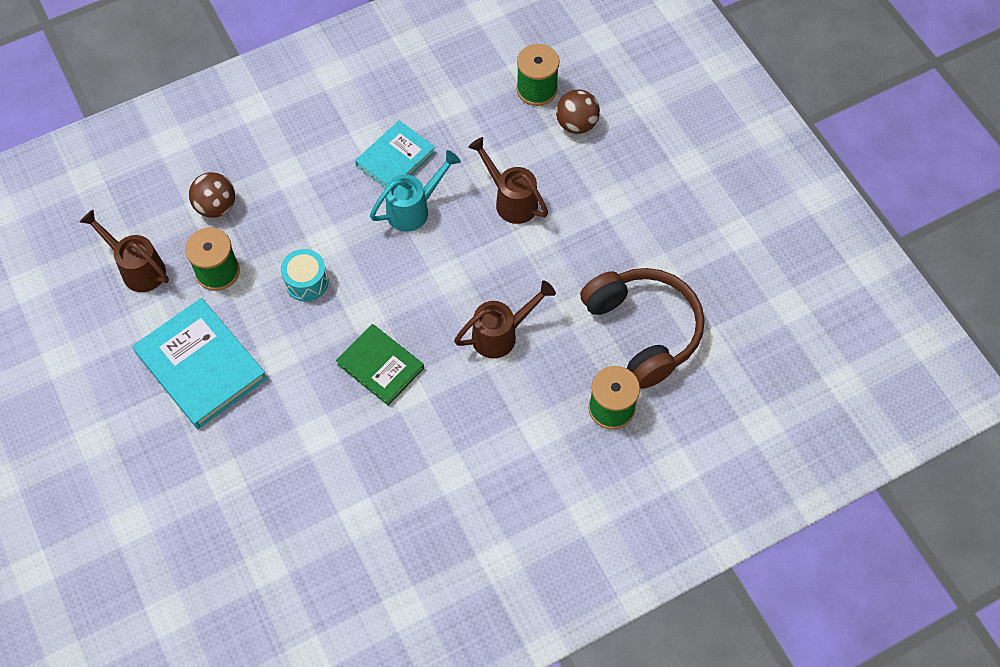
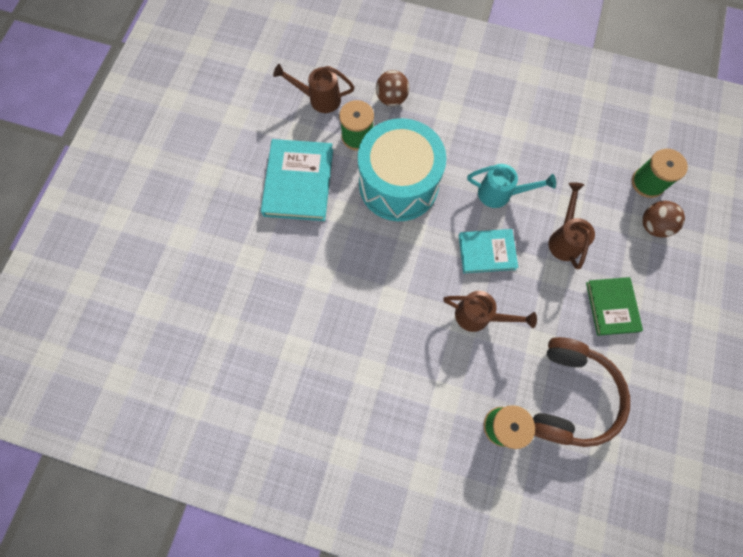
camera: 45 degrees right, 10 degrees up
(137, 268) = (319, 99): brown watering can -> brown watering can turned 75 degrees counterclockwise
(306, 282) = (398, 184): turquoise drum -> turquoise drum, size x2.44
(380, 366) = (391, 271): green book -> green book (611, 307)
(395, 159) = (518, 154): turquoise book -> turquoise book (487, 252)

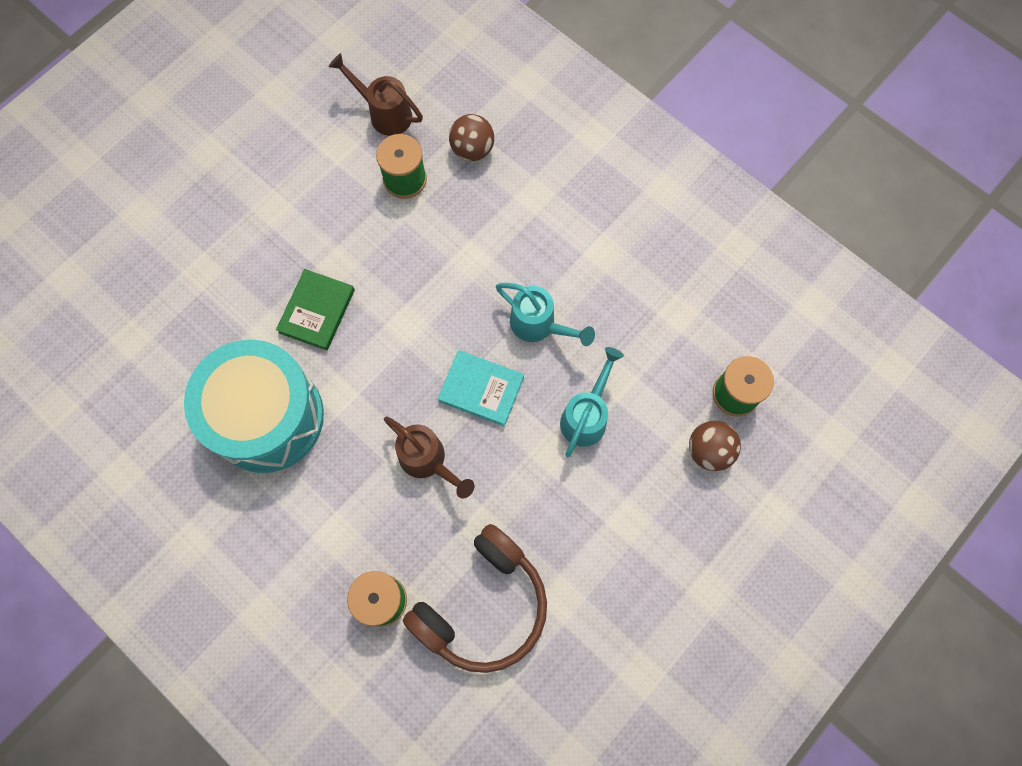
camera: 25 degrees right, 0 degrees up
(299, 182) = (305, 206): turquoise book -> none
(398, 184) = (421, 259): turquoise drum -> turquoise drum (267, 417)
(564, 238) = (587, 415): brown watering can -> turquoise watering can
(611, 307) = (596, 525): green book -> green book (316, 311)

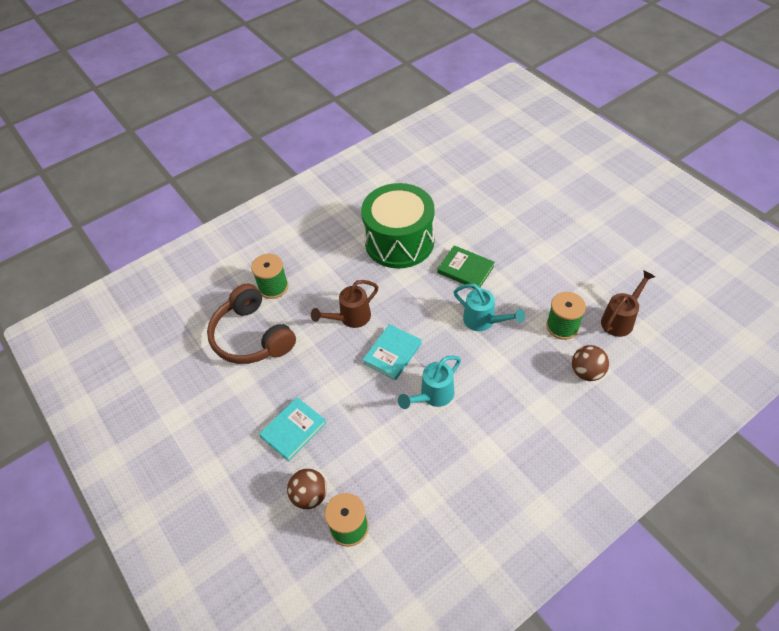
camera: 105 degrees right, 20 degrees down
(267, 417) = (399, 241): turquoise drum -> green drum
(587, 415) = (358, 416): turquoise watering can -> turquoise watering can (484, 321)
(624, 496) = (293, 430): none -> turquoise book

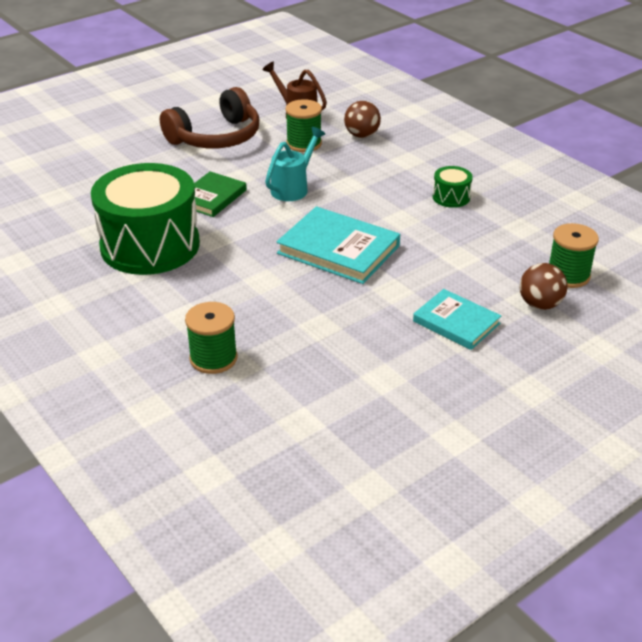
camera: 95 degrees left, 15 degrees down
(251, 336) = (307, 373): brown headphones -> brown headphones (216, 137)
(350, 318) = (281, 283): brown watering can -> none
(392, 353) = (338, 250): turquoise book -> turquoise book, size x1.57
(432, 396) = (397, 222): turquoise watering can -> none
(477, 442) = (451, 197): none -> green drum

